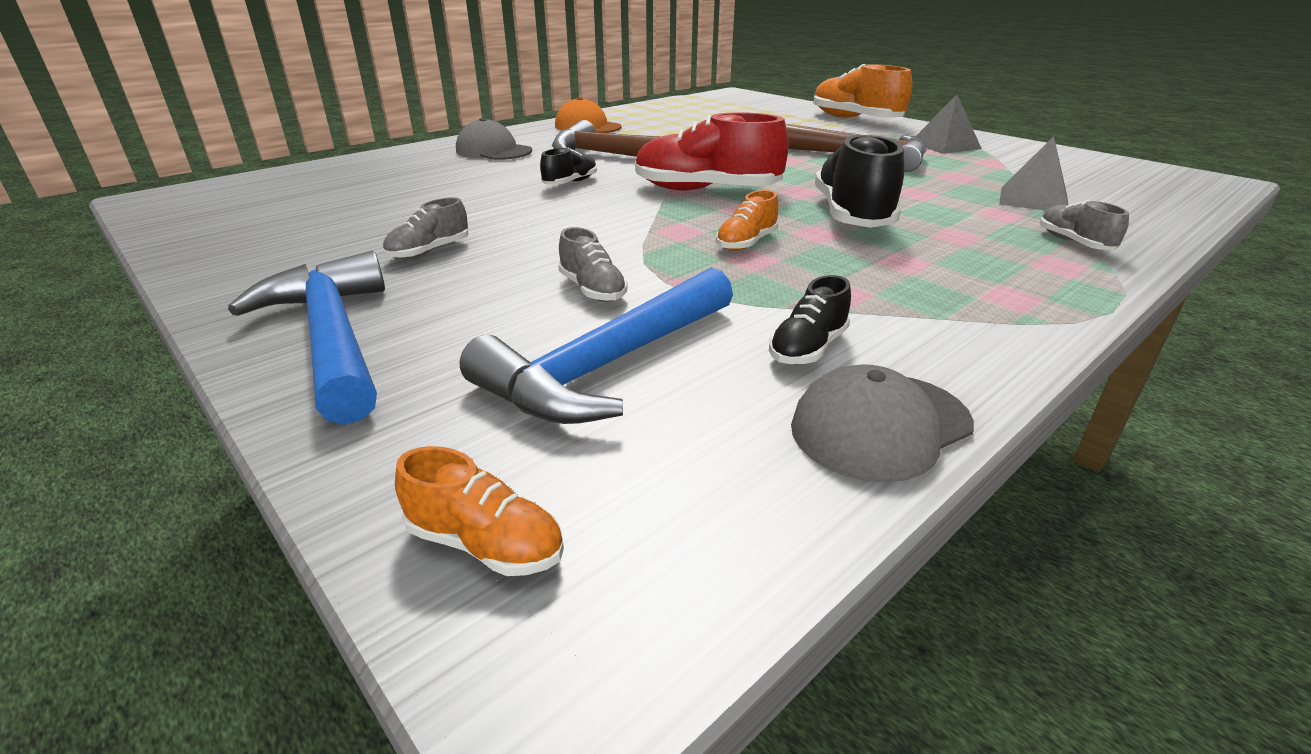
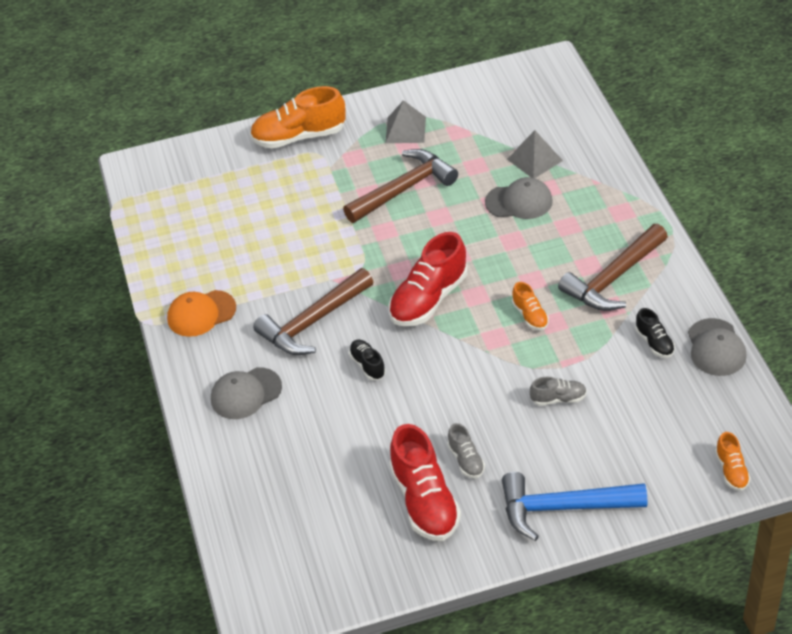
camera: 60 degrees left, 15 degrees up
(343, 242) = (425, 501): none -> red shoe
(485, 544) = (731, 470): orange shoe -> orange shoe turned 120 degrees clockwise
(606, 366) = (637, 413): blue hammer -> none
(852, 215) = (514, 251): black shoe -> none
(906, 284) = (613, 279): none -> brown hammer
(944, 204) = (519, 202): none -> grey cap
(1073, 242) = (600, 187): grey shoe -> none

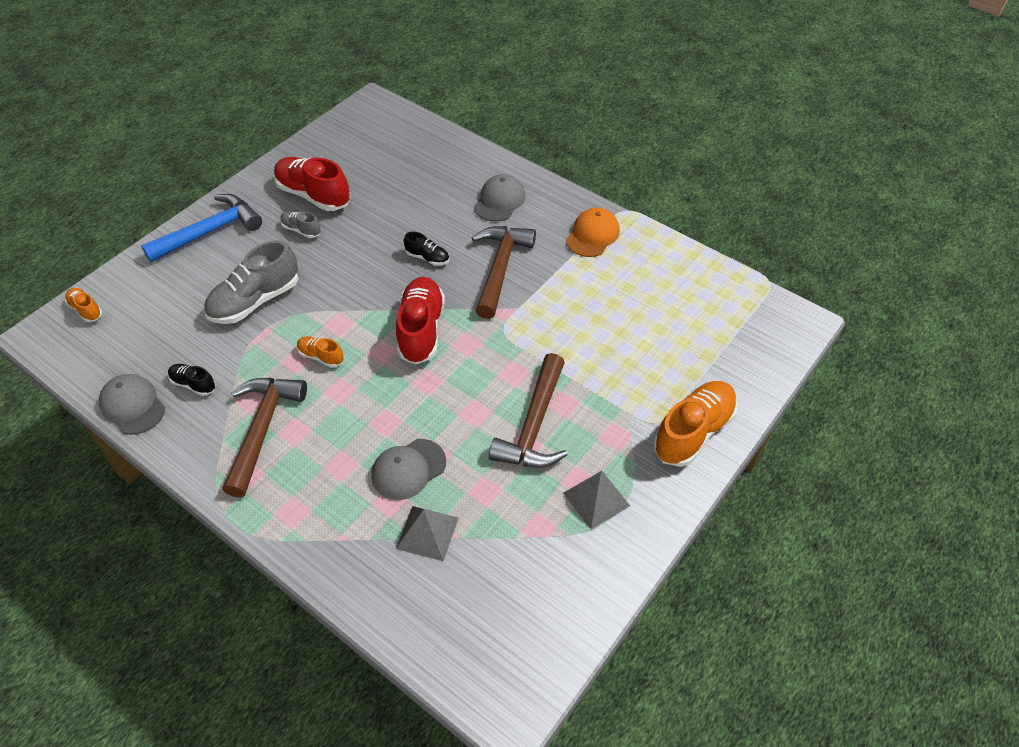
camera: 140 degrees right, 5 degrees up
(558, 399) = (255, 301): grey shoe -> grey shoe, size x2.01

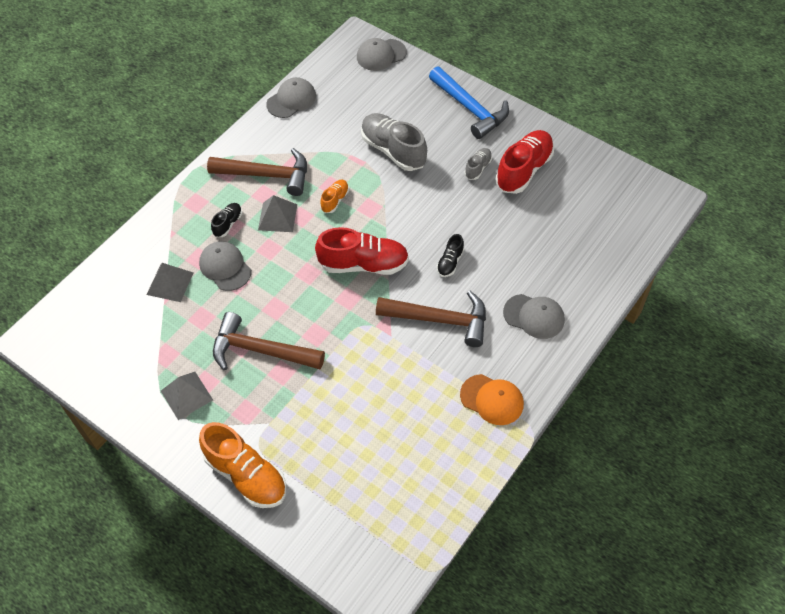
camera: 90 degrees right, 5 degrees up
(86, 310) = (381, 55): orange shoe -> grey cap
(193, 384) = (309, 129): black shoe -> black shoe (228, 224)
(336, 415) = (277, 217): none -> grey pyramid

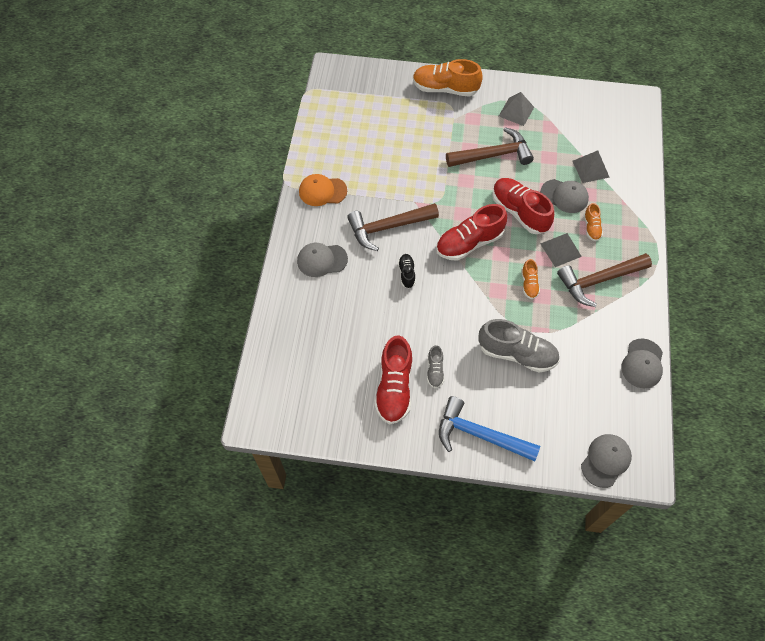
camera: 150 degrees right, 5 degrees up
(228, 224) = (591, 227): black shoe -> orange shoe
(286, 272) = (519, 212): none -> red shoe

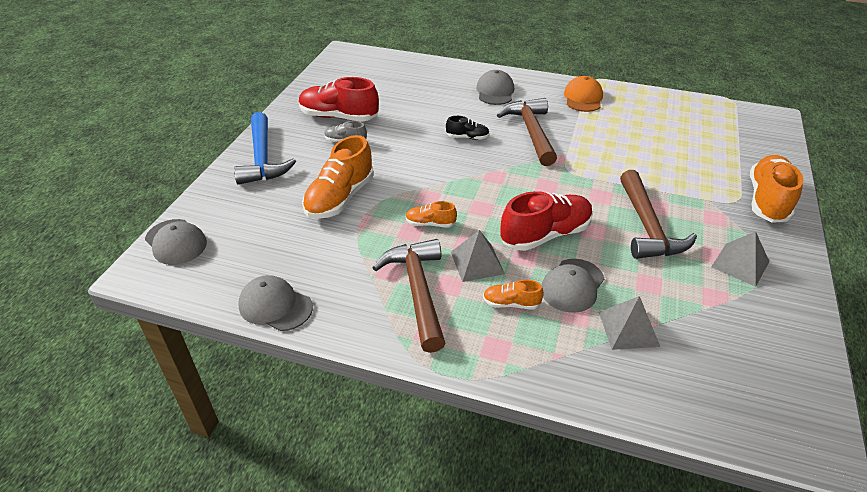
camera: 100 degrees right, 20 degrees down
(469, 243) = (501, 185): red shoe -> none
(479, 434) = (262, 159): blue hammer -> blue hammer turned 135 degrees clockwise
(517, 353) = (340, 198): grey shoe -> orange shoe

